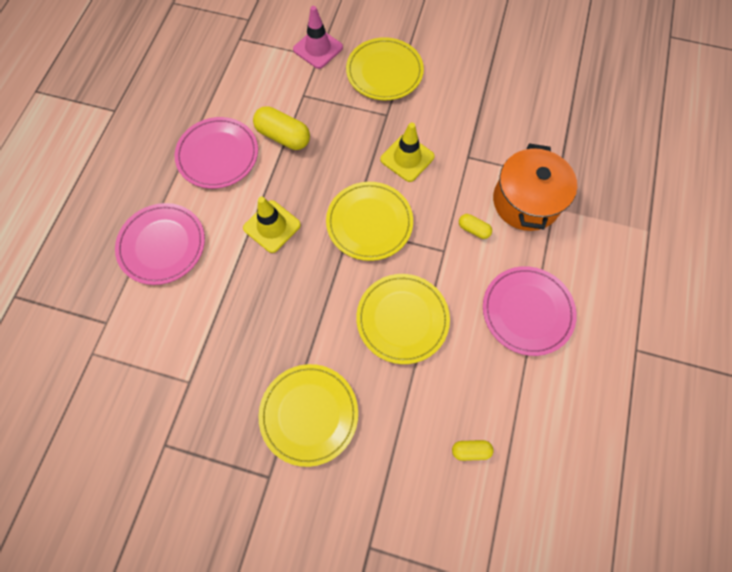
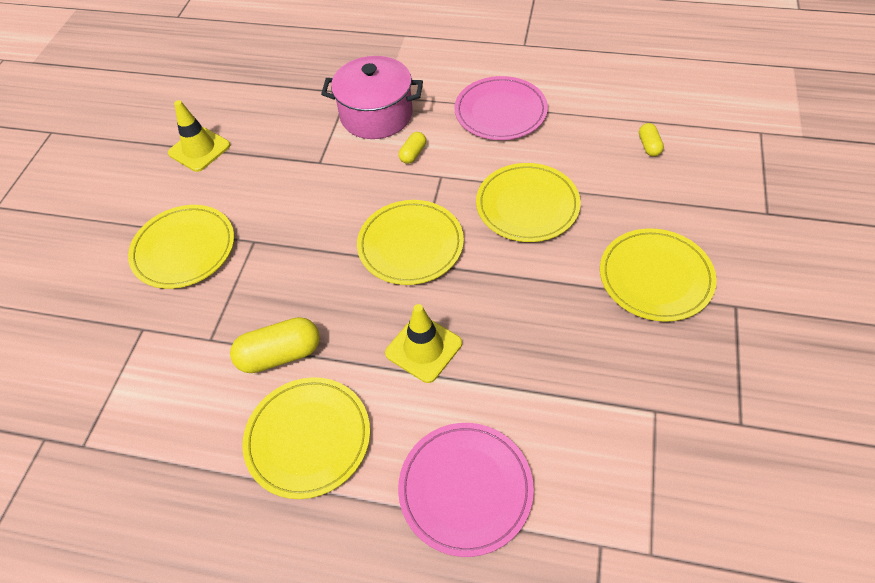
camera: 90 degrees left, 15 degrees down
(218, 155) = (308, 438): pink plate -> yellow plate
(283, 136) = (280, 354): yellow capsule -> yellow capsule turned 45 degrees clockwise
(318, 48) = (127, 331): pink traffic cone -> none
(407, 158) = (320, 216): yellow traffic cone -> yellow traffic cone (199, 149)
(526, 201) = (376, 115): orange pot -> pink pot

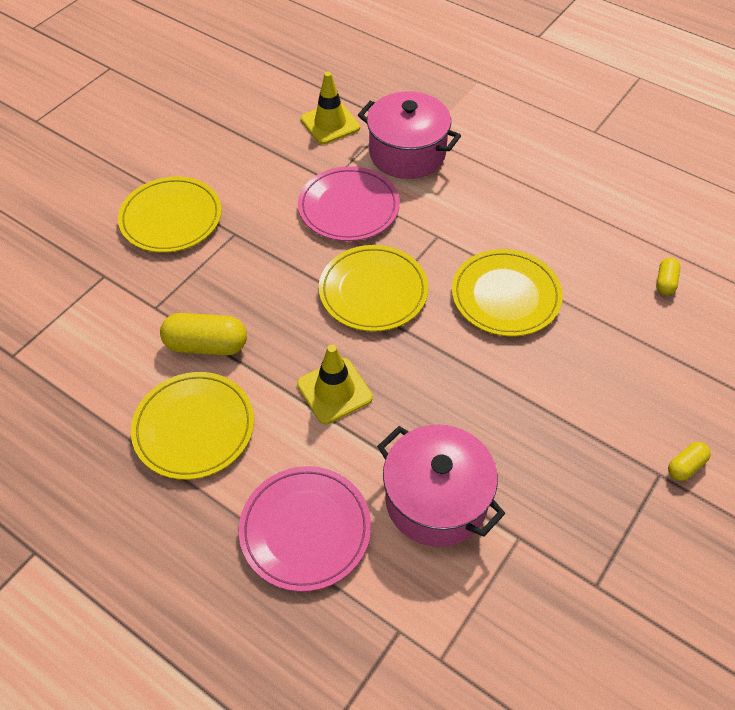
camera: 20 degrees right, 0 degrees up
(199, 149) = (228, 129): yellow traffic cone -> yellow traffic cone (330, 123)
(413, 154) = (422, 204): yellow capsule -> yellow capsule (685, 466)
(500, 112) = (531, 193): pink plate -> pink plate (348, 207)
(567, 409) = (436, 500): none -> pink pot
(655, 277) = (594, 414): yellow plate -> none

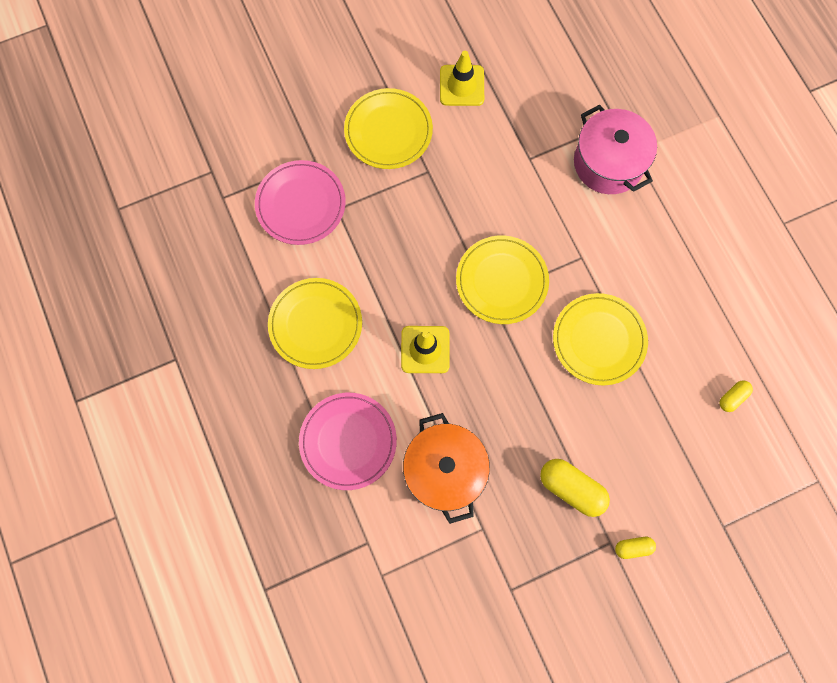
camera: 30 degrees right, 20 degrees up
(206, 345) = (357, 261): yellow capsule -> yellow capsule (571, 488)
(330, 123) = (563, 98): yellow traffic cone -> yellow traffic cone (461, 85)
(348, 207) = (529, 193): pink plate -> pink plate (301, 204)
(436, 500) = (444, 471): pink pot -> orange pot

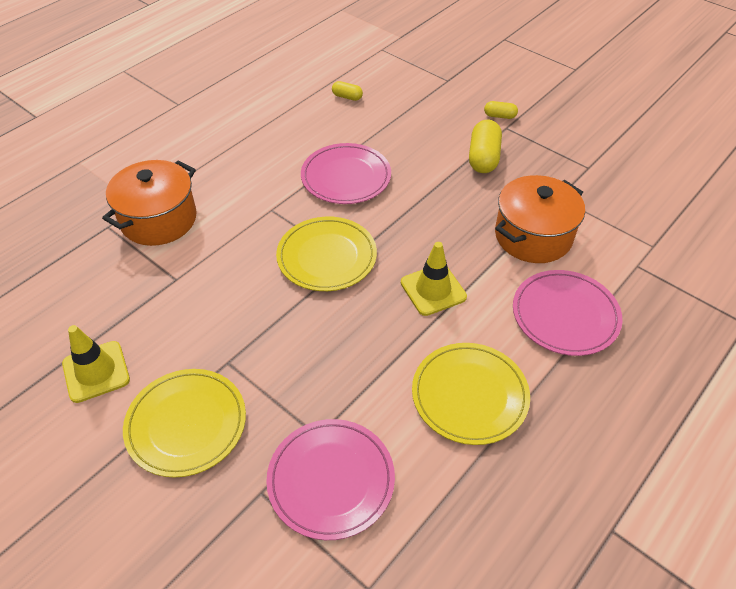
camera: 115 degrees left, 25 degrees down
(599, 340) = (346, 177): yellow plate -> pink plate
(608, 163) = (159, 219): pink pot -> orange pot
(633, 547) = (499, 116): yellow capsule -> yellow capsule turned 45 degrees counterclockwise

